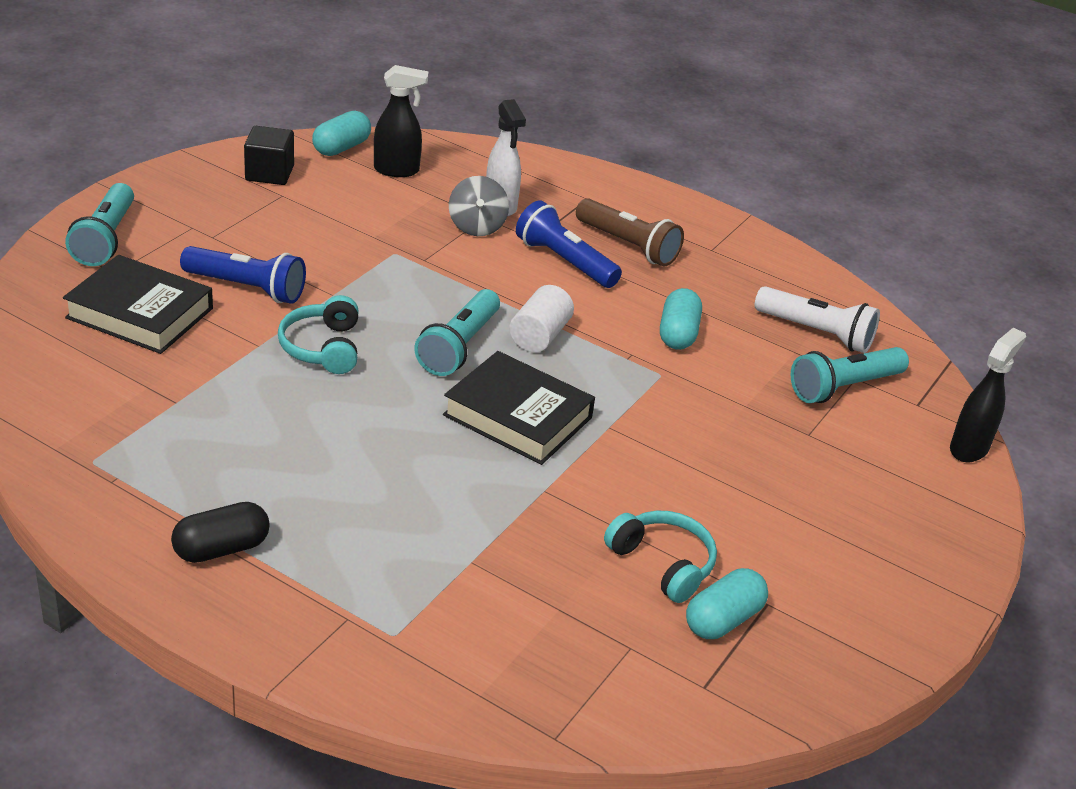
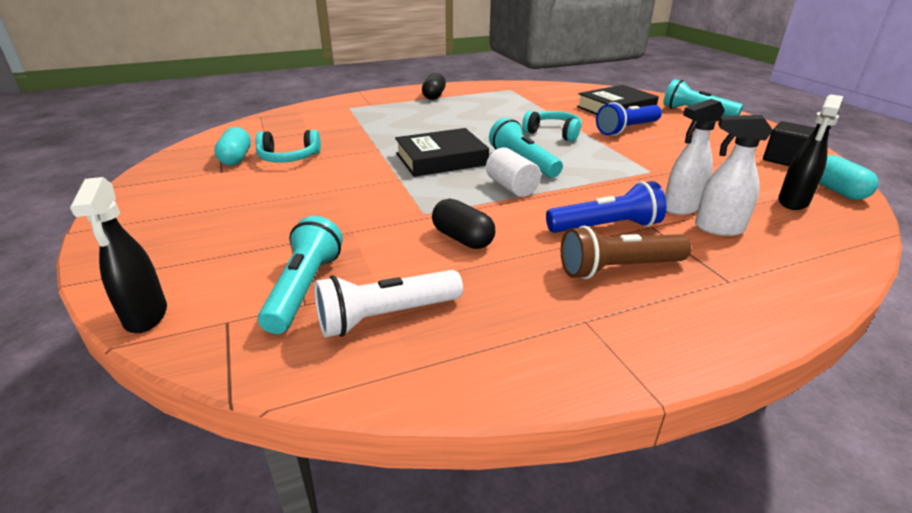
camera: 130 degrees right, 5 degrees down
(477, 227) = (681, 208): grey spinning top -> white spray bottle
(678, 334) = (462, 238): turquoise capsule -> black capsule

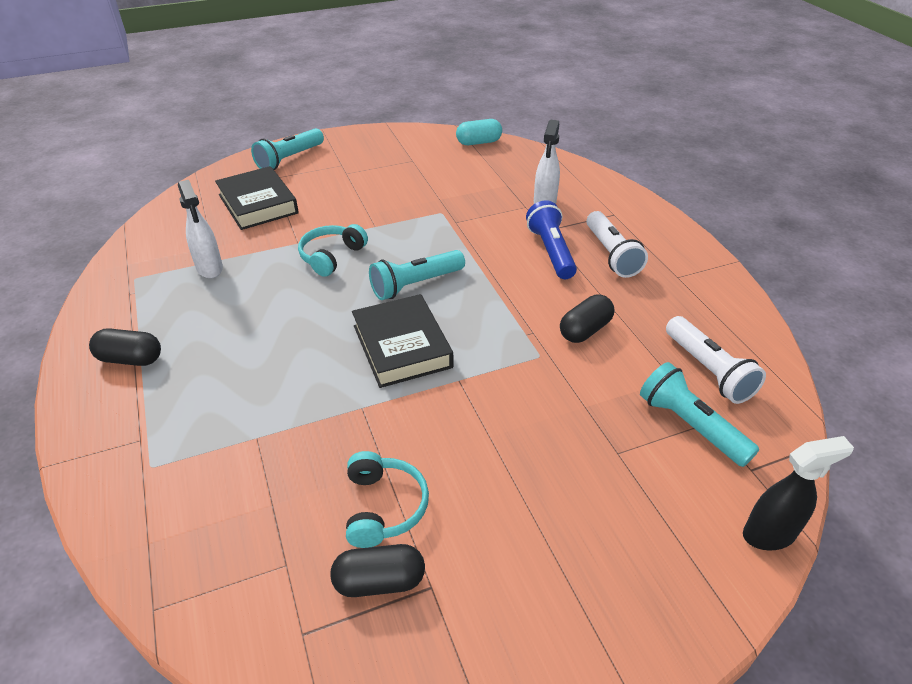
camera: 90 degrees left, 10 degrees up
(236, 158) = (379, 581): turquoise capsule -> black capsule
(304, 289) = (690, 426): turquoise flashlight -> turquoise flashlight turned 45 degrees clockwise
(511, 187) = (478, 296): white cylinder -> none
(618, 268) = (611, 254): brown flashlight -> white flashlight
(627, 129) = (330, 207): blue flashlight -> none
(681, 208) = (513, 211): white spray bottle -> white spray bottle (210, 268)
(783, 159) = (419, 146): black cube -> none
(793, 202) = (499, 163): black spray bottle -> none

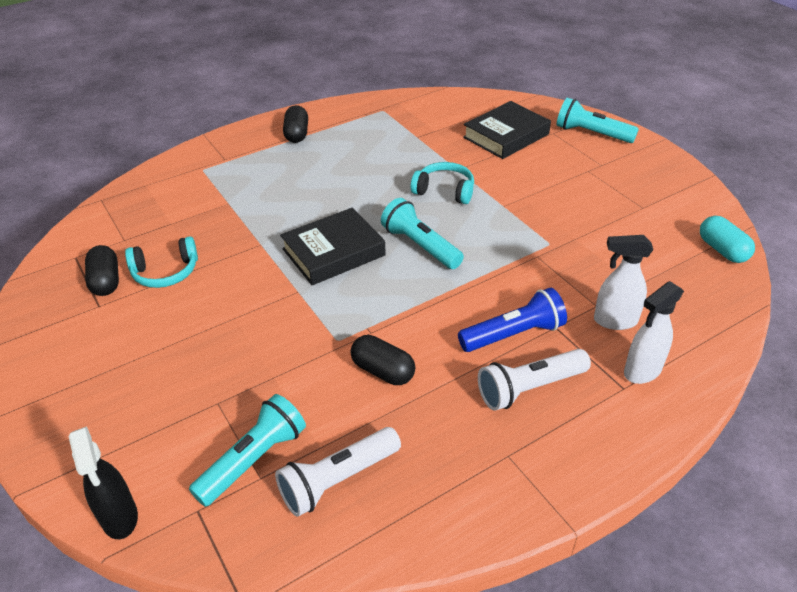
camera: 80 degrees right, 0 degrees up
(210, 268) = (405, 137): white spray bottle -> white spray bottle (642, 371)

